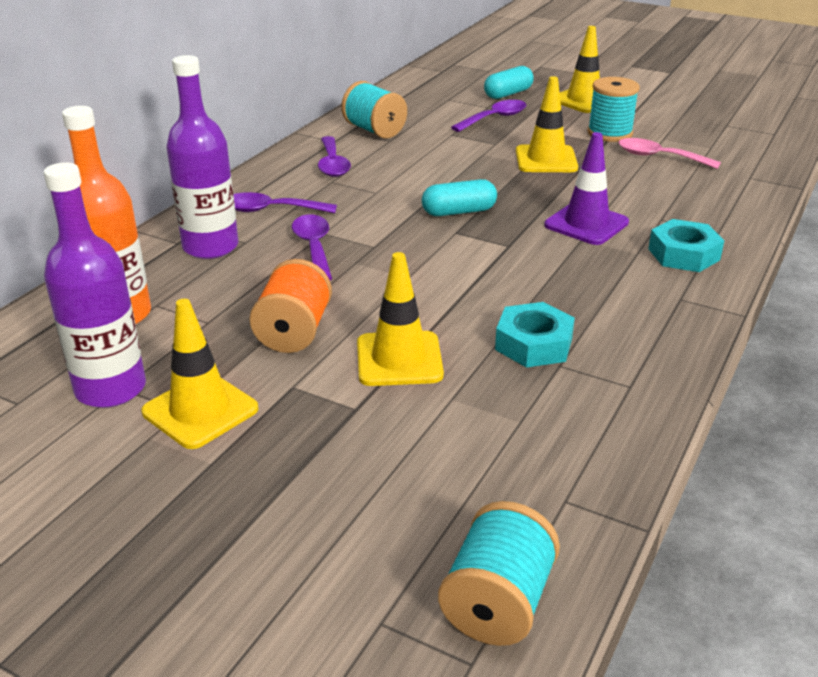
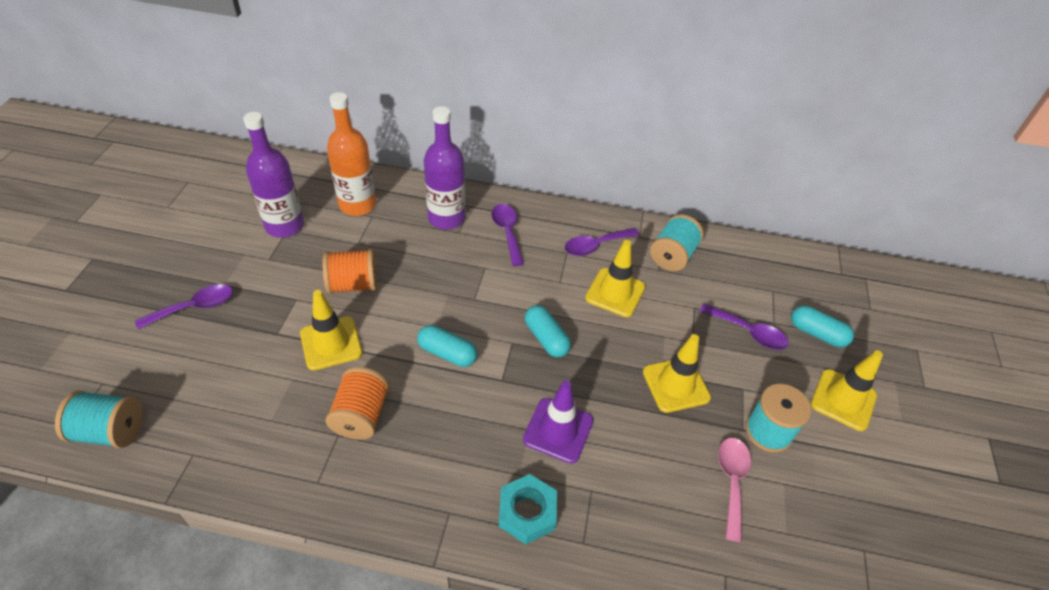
camera: 70 degrees right, 15 degrees up
(200, 410) = (268, 266): yellow traffic cone -> yellow traffic cone (615, 292)
(313, 247) = (462, 267): purple spoon -> purple spoon (194, 307)
(455, 274) = (447, 353): none -> turquoise capsule
(533, 344) = (361, 415): turquoise nut -> orange spool

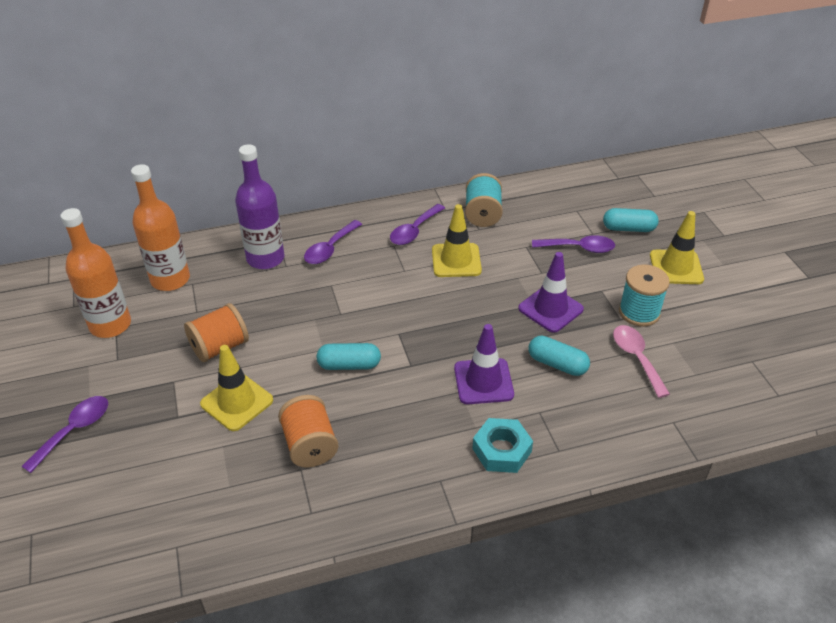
camera: 25 degrees left, 5 degrees down
(110, 431) = (76, 567): turquoise spool -> none
(285, 226) = (110, 325): purple bottle -> orange bottle
(507, 232) = (330, 249): purple spoon -> purple spoon turned 105 degrees counterclockwise
(546, 338) = (425, 318): turquoise capsule -> turquoise capsule (557, 364)
(676, 385) = (550, 309): yellow traffic cone -> purple traffic cone

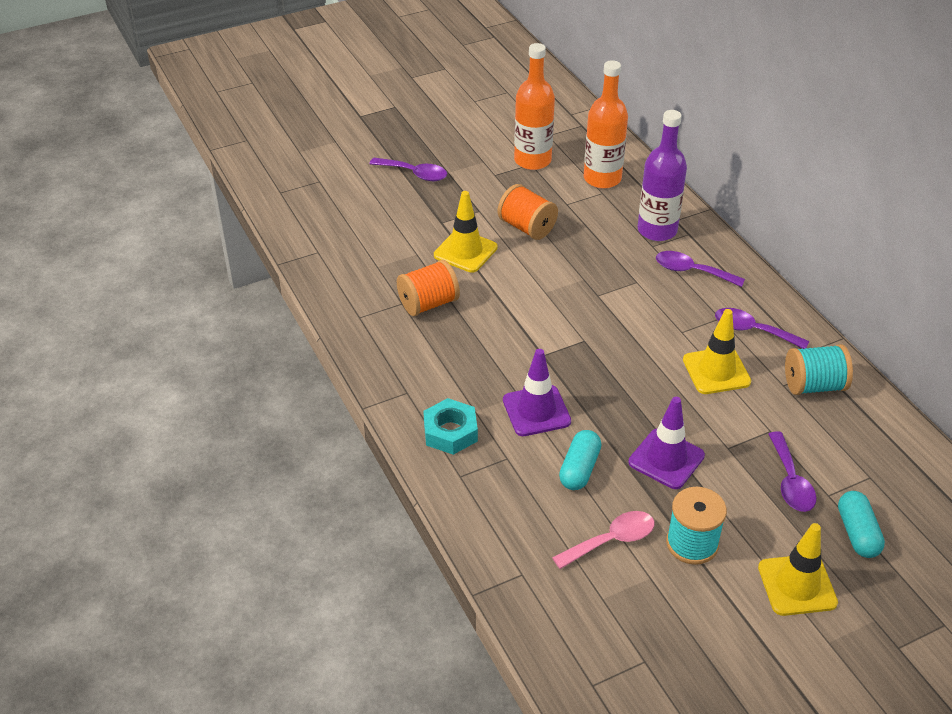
camera: 80 degrees right, 0 degrees up
(349, 365) = (530, 312): turquoise capsule -> none

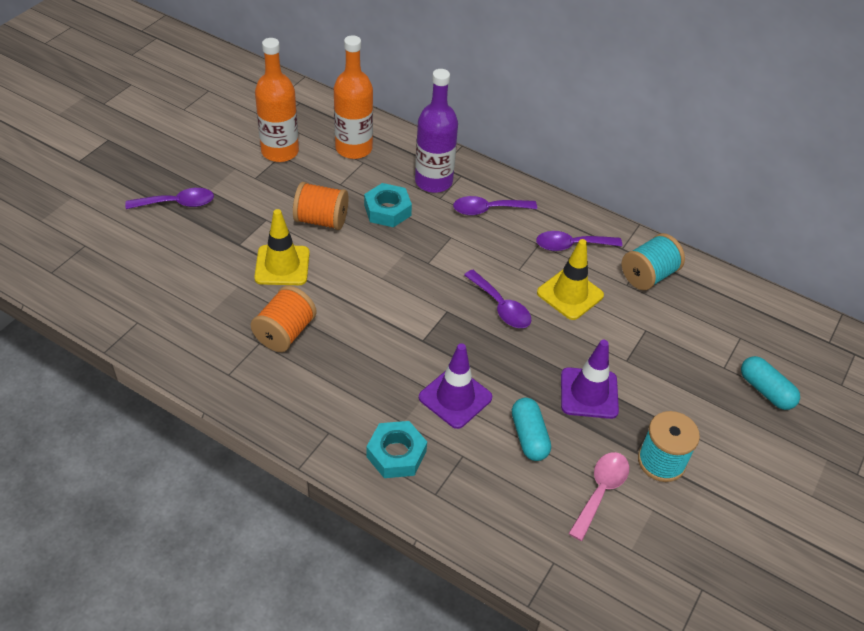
camera: 35 degrees left, 5 degrees up
(593, 239) = (387, 210): none -> turquoise nut
(790, 481) = (691, 369): purple spoon -> purple spoon (501, 307)
(797, 585) = (758, 458): yellow traffic cone -> none

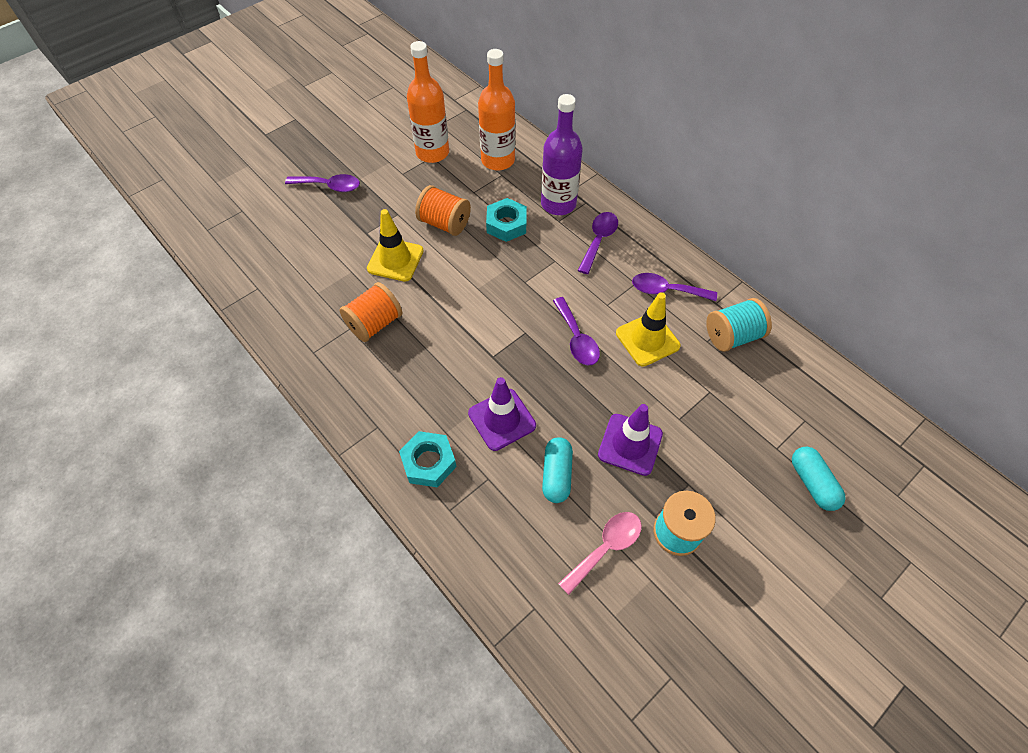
camera: 20 degrees right, 10 degrees up
(487, 210) = (598, 240): purple spoon -> purple spoon turned 105 degrees clockwise

